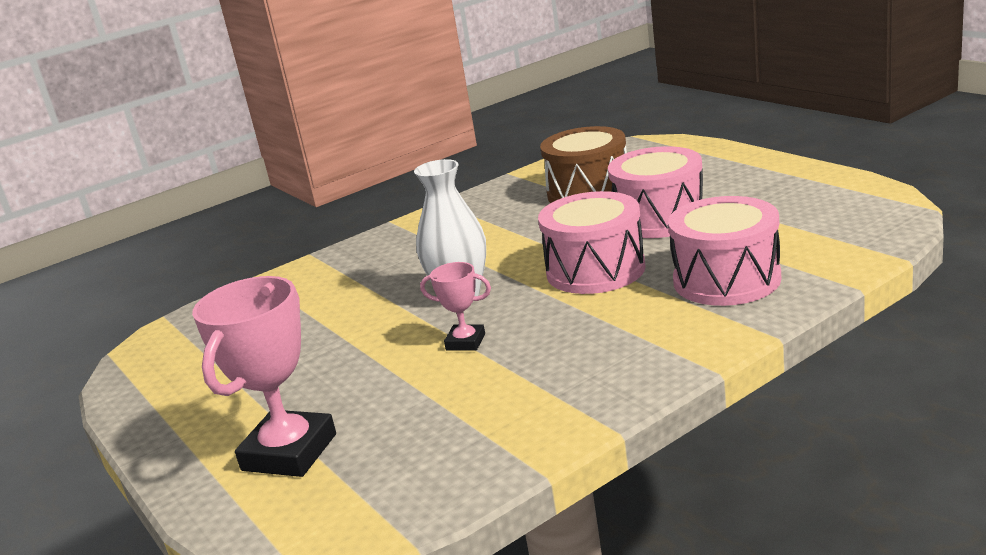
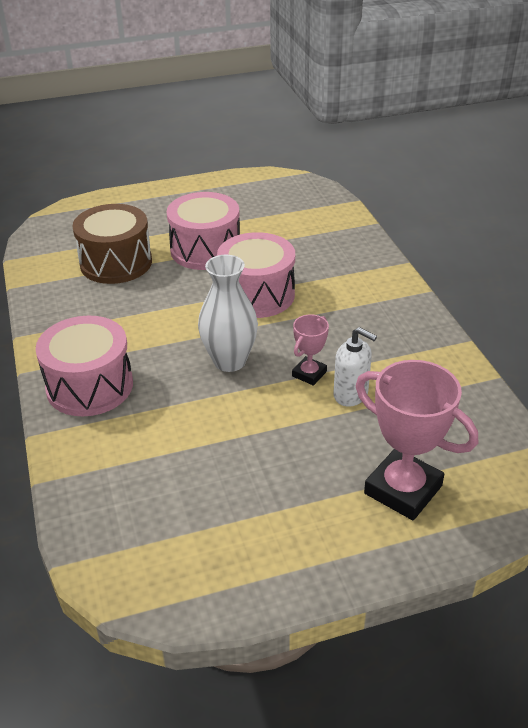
camera: 75 degrees left, 15 degrees up
(442, 376) = (351, 394): none -> white soap dispenser
(726, 280) = (325, 255): pink drum -> pink drum (90, 386)

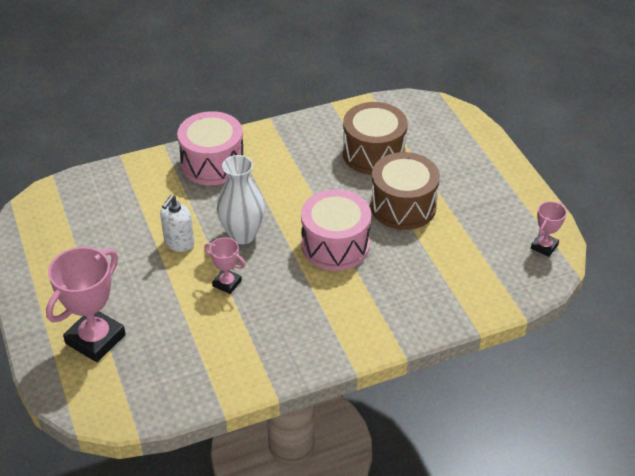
camera: 85 degrees right, 5 degrees up
(205, 250) = (403, 206): pink drum -> brown drum
(274, 183) = (544, 246): none -> pink trophy
(351, 394) = (201, 309): white soap dispenser -> white soap dispenser (179, 243)

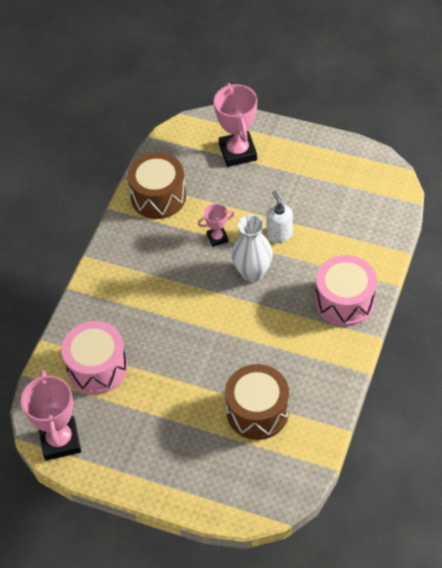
camera: 135 degrees right, 10 degrees up
(335, 245) = (190, 317): pink drum -> pink drum (97, 367)
(403, 206) = (185, 386): brown drum -> brown drum (158, 197)
(544, 246) = (60, 441): pink trophy -> pink trophy, size x1.92

